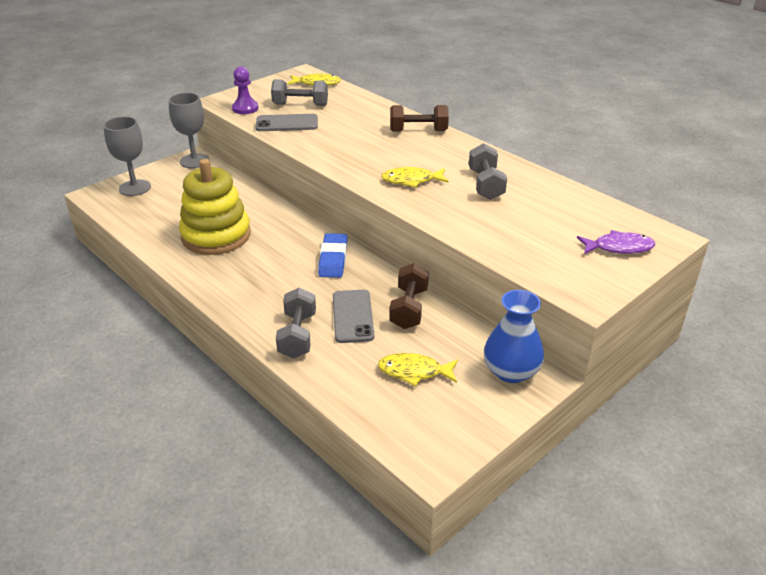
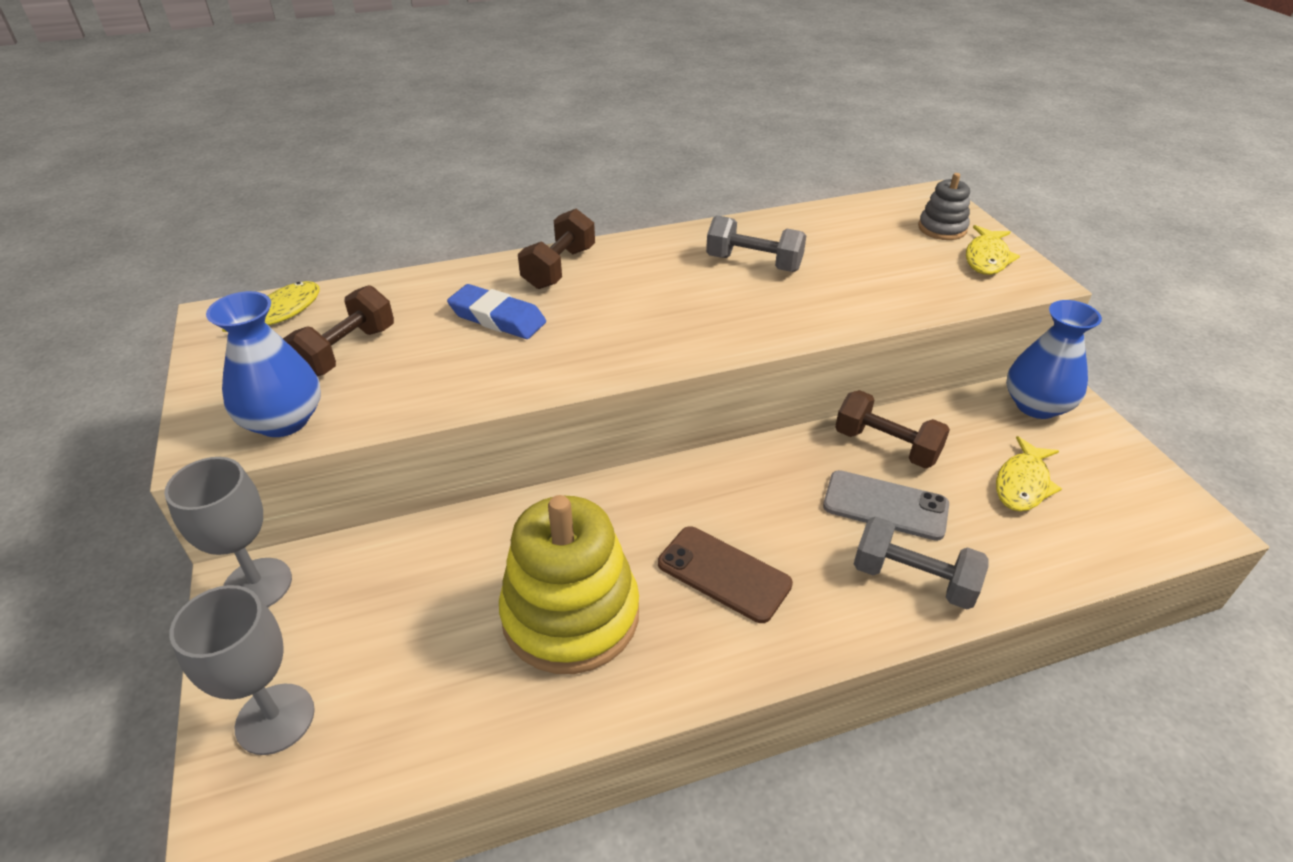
camera: 65 degrees left, 5 degrees up
(245, 108) = (283, 420): purple pawn -> blue vase
(265, 271) = (724, 574): none -> brown phone
(287, 123) = (403, 384): grey phone -> none
(300, 105) = (346, 351): grey dumbbell -> brown dumbbell
(333, 259) = (731, 484): blue eraser -> blue eraser (497, 318)
(411, 180) = (702, 315): yellow fish -> yellow fish (986, 258)
(619, 247) = (942, 228): purple fish -> grey stacking toy

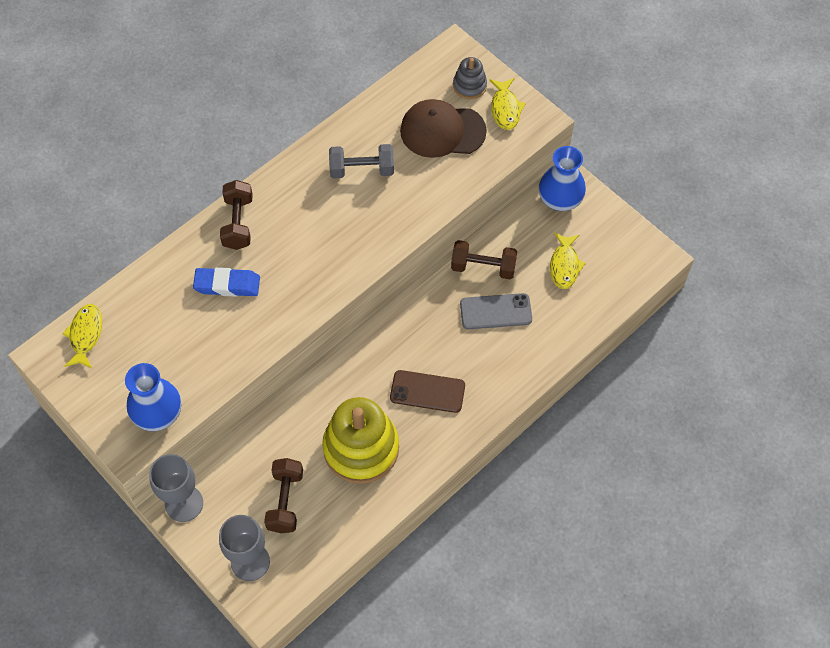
camera: 25 degrees left, 20 degrees up
(346, 351) = (153, 349): brown dumbbell -> brown dumbbell (285, 501)
(885, 256) = (442, 131): none -> brown cap
(913, 579) = (524, 354): grey dumbbell -> none

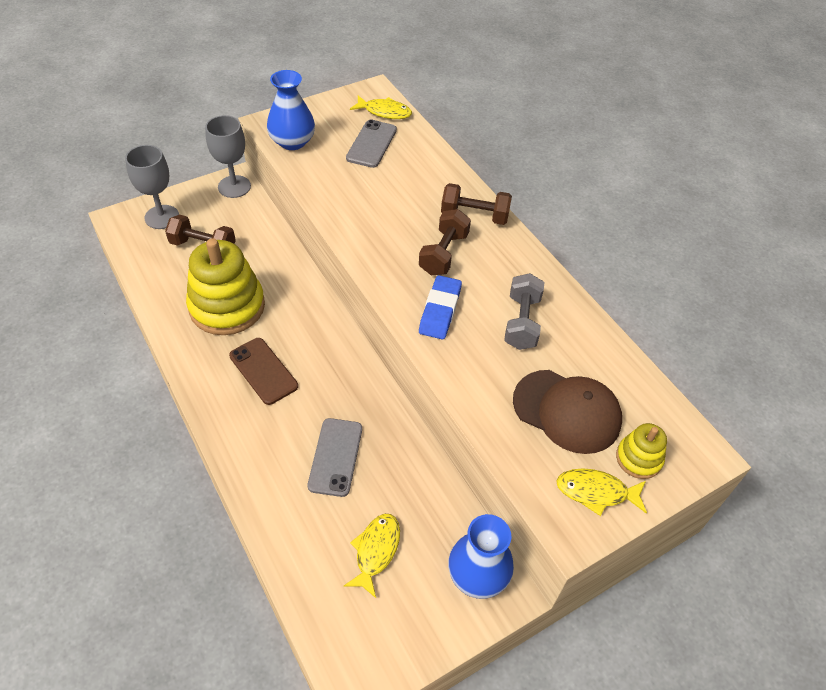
camera: 100 degrees right, 10 degrees down
(146, 335) = (371, 144): none -> grey phone
(227, 285) = (406, 199): blue eraser -> blue eraser (440, 310)
(427, 391) = (263, 371): brown phone -> brown phone turned 60 degrees counterclockwise
(442, 131) = (567, 411): brown cap -> brown cap turned 105 degrees clockwise
(469, 86) = (638, 458): grey stacking toy -> yellow stacking toy
(483, 267) = (398, 458): brown dumbbell -> brown dumbbell (443, 254)
(564, 265) = (376, 551): yellow fish -> yellow fish turned 90 degrees clockwise

